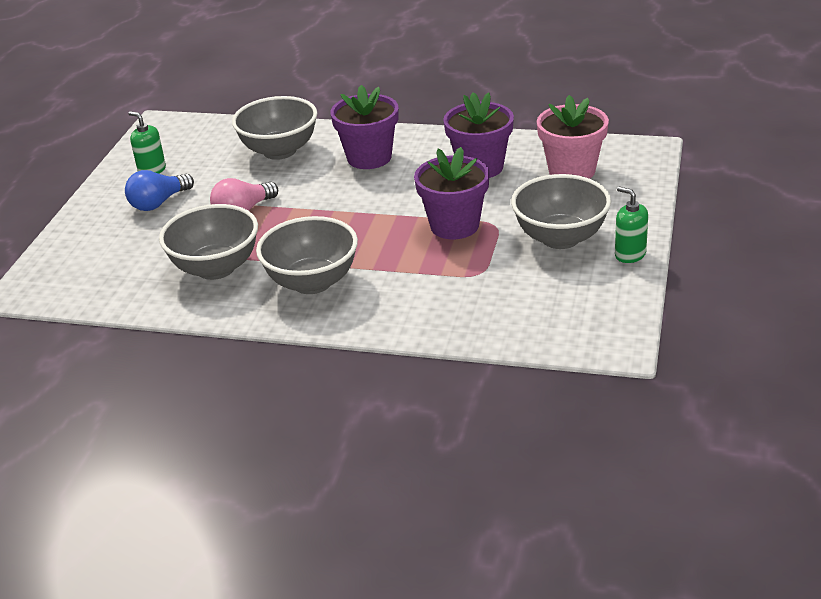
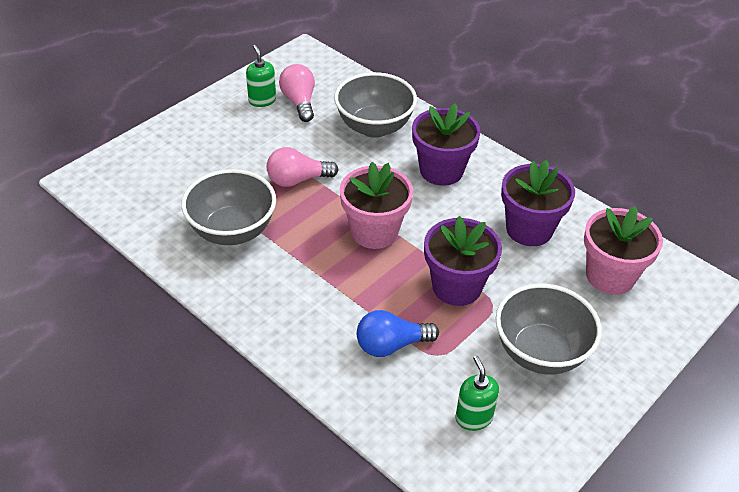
camera: 25 degrees right, 10 degrees up
(158, 203) = (242, 138): blue light bulb -> blue light bulb (391, 345)
(190, 159) = (299, 102): none -> pink light bulb
(312, 282) = (293, 288): grey bowl -> none
(349, 219) = (374, 232): none -> pink flower pot
(630, 254) = (591, 409): green soap dispenser -> green soap dispenser (473, 418)

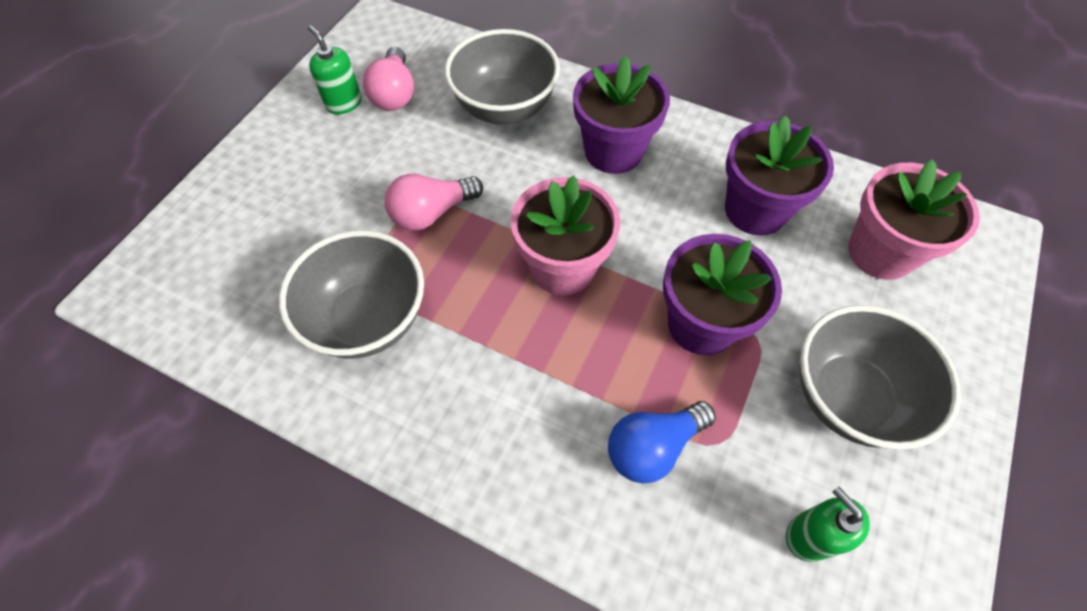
camera: 15 degrees left, 15 degrees up
(299, 102) = (394, 94): pink light bulb -> pink light bulb turned 150 degrees counterclockwise

